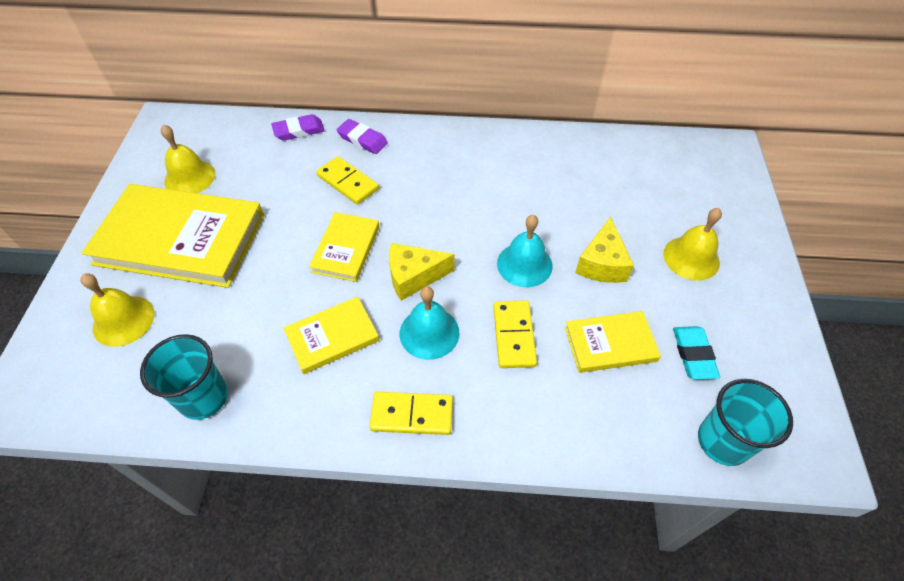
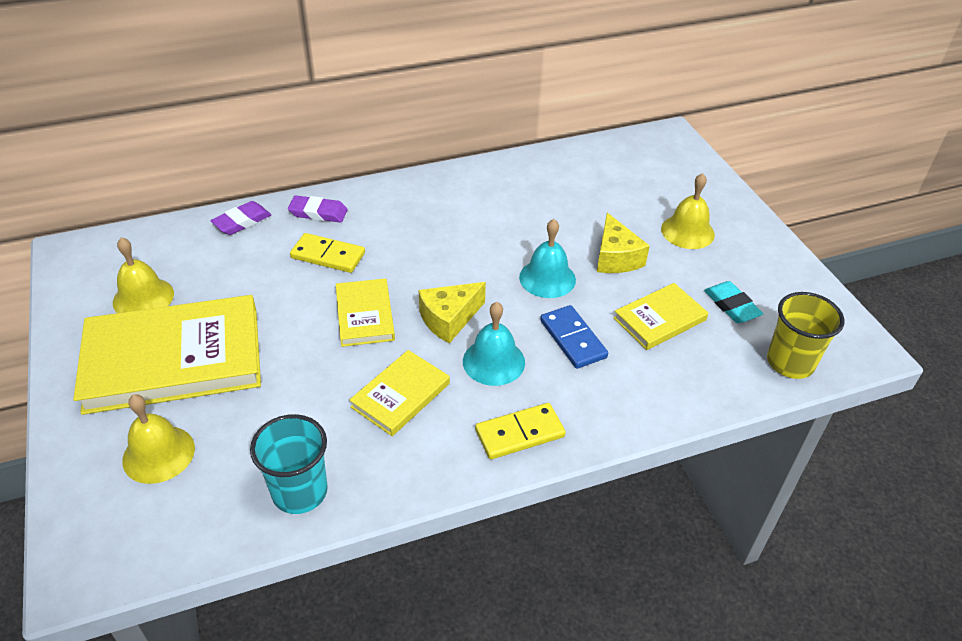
camera: 25 degrees left, 10 degrees down
(514, 335) = (573, 339): yellow domino -> blue domino
(723, 441) = (790, 362): turquoise cup -> yellow cup

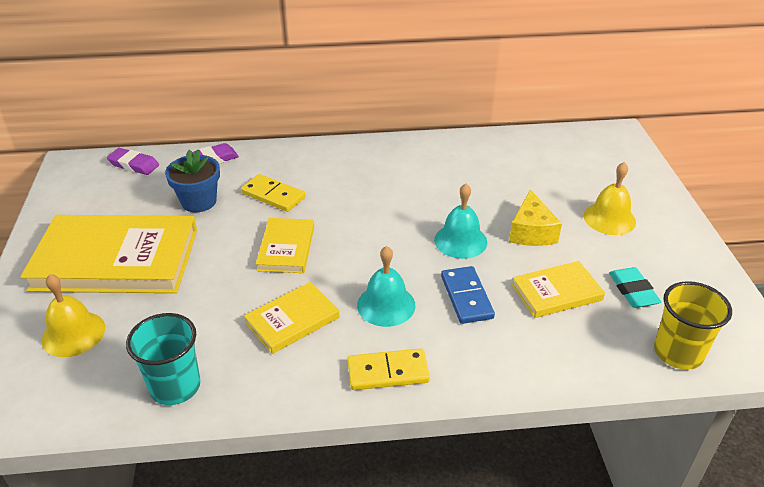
camera: 15 degrees right, 5 degrees down
(143, 298) = (111, 208): yellow bell -> none
(245, 275) = (199, 201): none -> blue flower pot
(318, 213) = (278, 160): purple eraser -> purple eraser (134, 165)
(449, 319) = (359, 262): yellow cheese -> none

